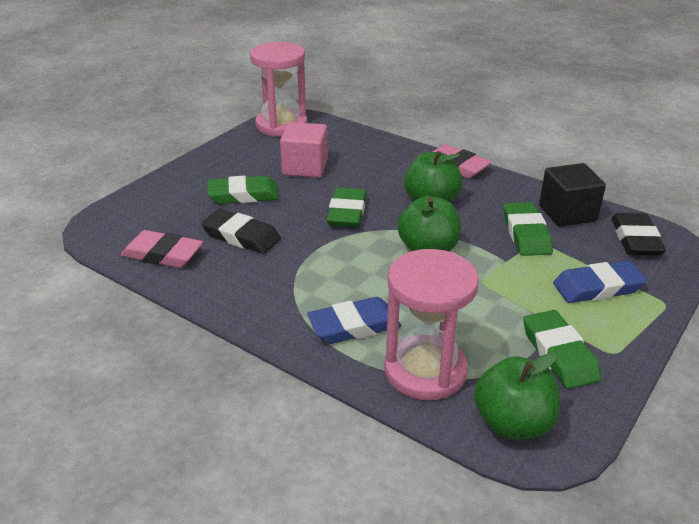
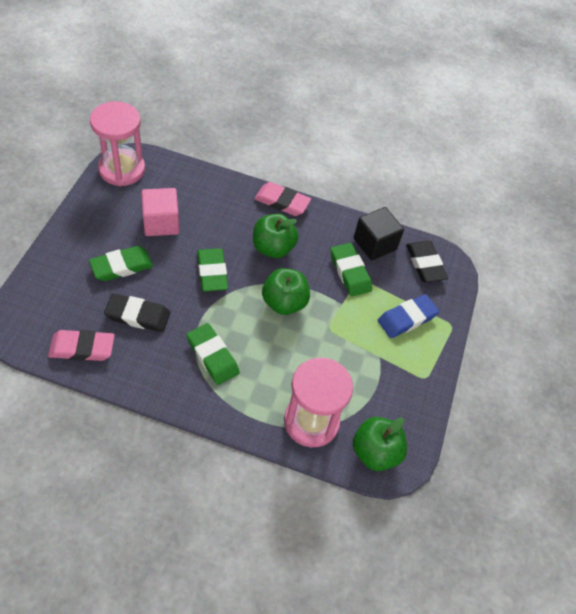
camera: 25 degrees left, 20 degrees up
(354, 326) = (253, 391): blue eraser -> none
(559, 354) = (392, 386): green eraser -> green eraser (212, 356)

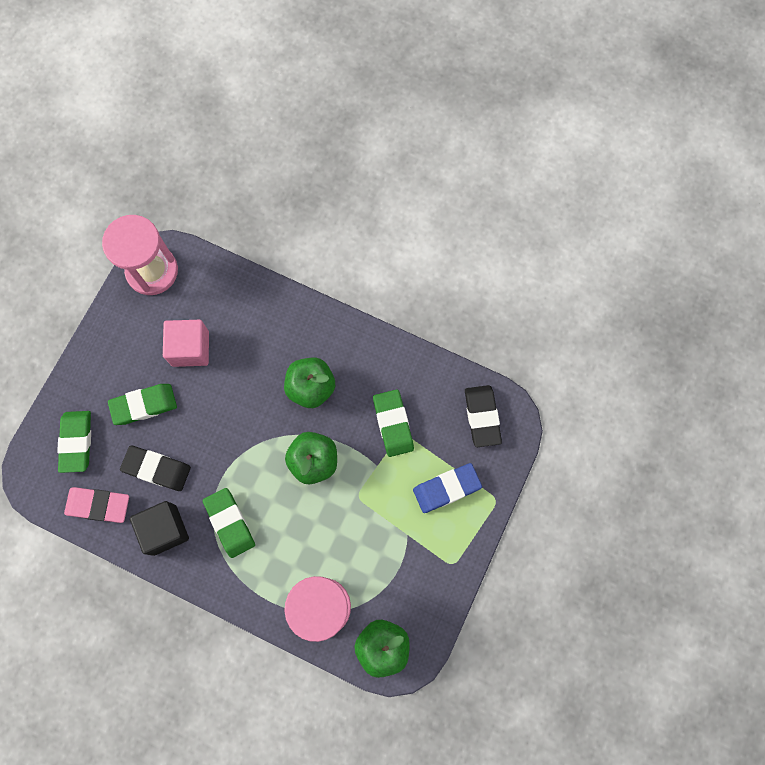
camera: 15 degrees right, 20 degrees up
(212, 272) = (240, 417): green eraser -> green eraser (76, 442)
(282, 202) = (329, 323): pink eraser -> none
(375, 244) = (428, 386): black cube -> black cube (164, 530)

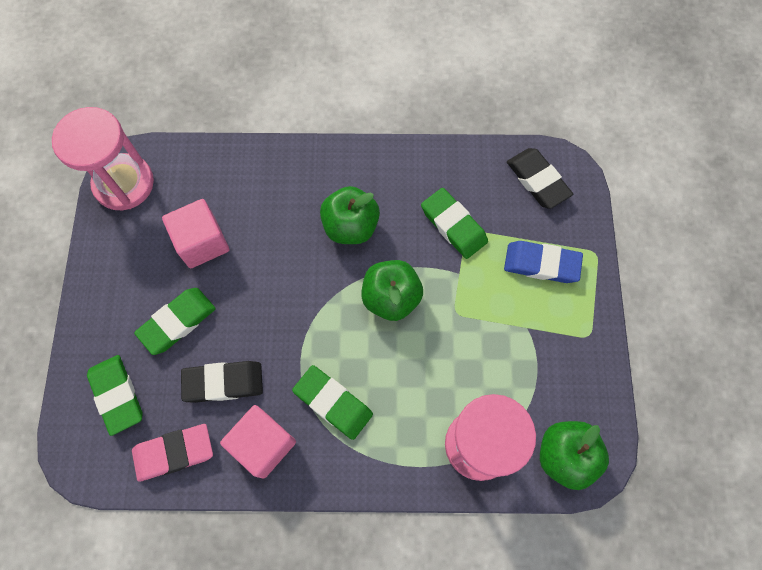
camera: 25 degrees left, 5 degrees down
(164, 530) = (263, 444): black cube -> pink cube
(446, 488) = (541, 264): blue eraser -> blue eraser turned 60 degrees clockwise

